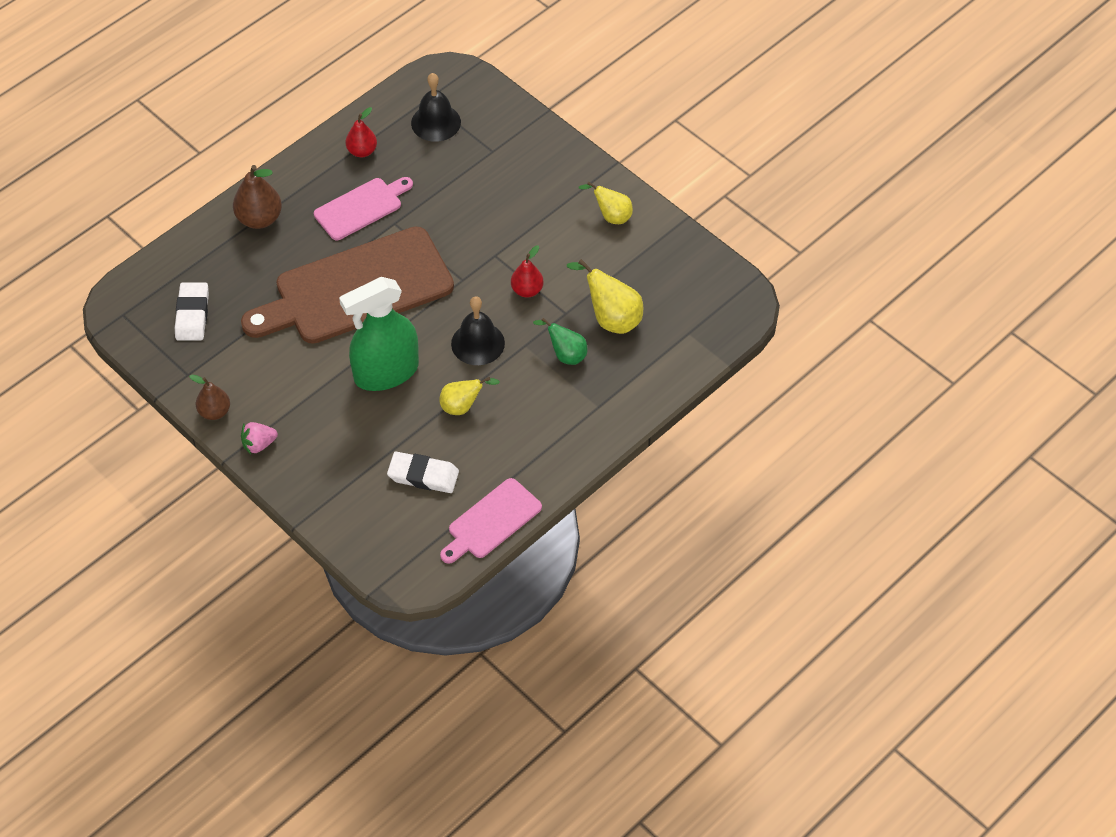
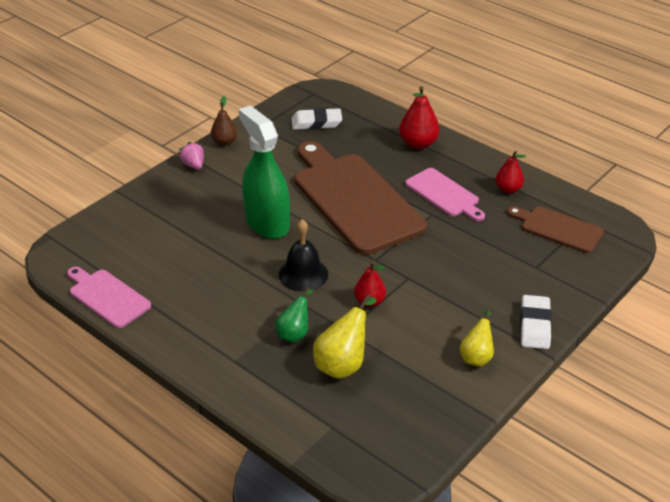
camera: 85 degrees right, 15 degrees down
(259, 219) = (418, 144): brown pear -> red pear
(423, 475) = (159, 253): white eraser -> white eraser (535, 325)
(436, 122) = (558, 229): black bell -> brown cutting board
(462, 406) = (232, 270): yellow pear -> none

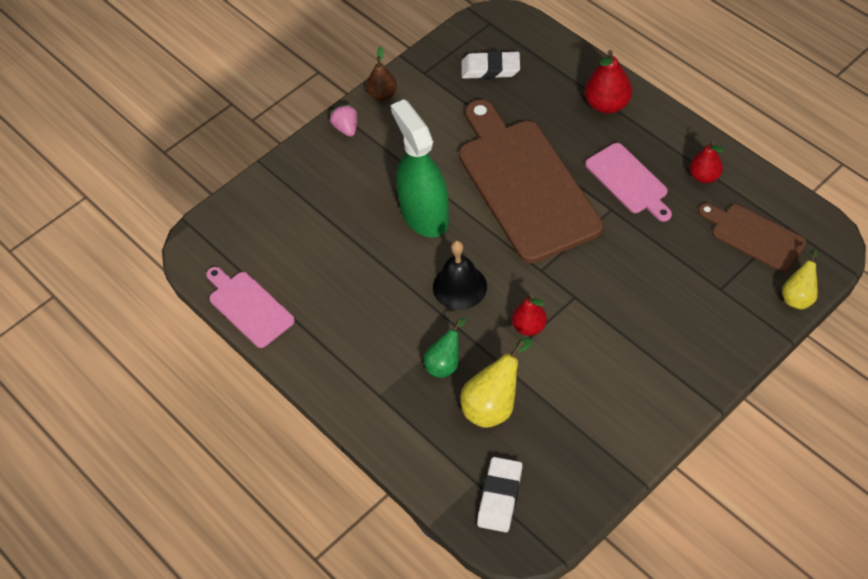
camera: 10 degrees right, 15 degrees up
(476, 356) = (637, 404): yellow pear -> yellow pear (798, 296)
(535, 325) = (707, 367): white eraser -> white eraser (500, 497)

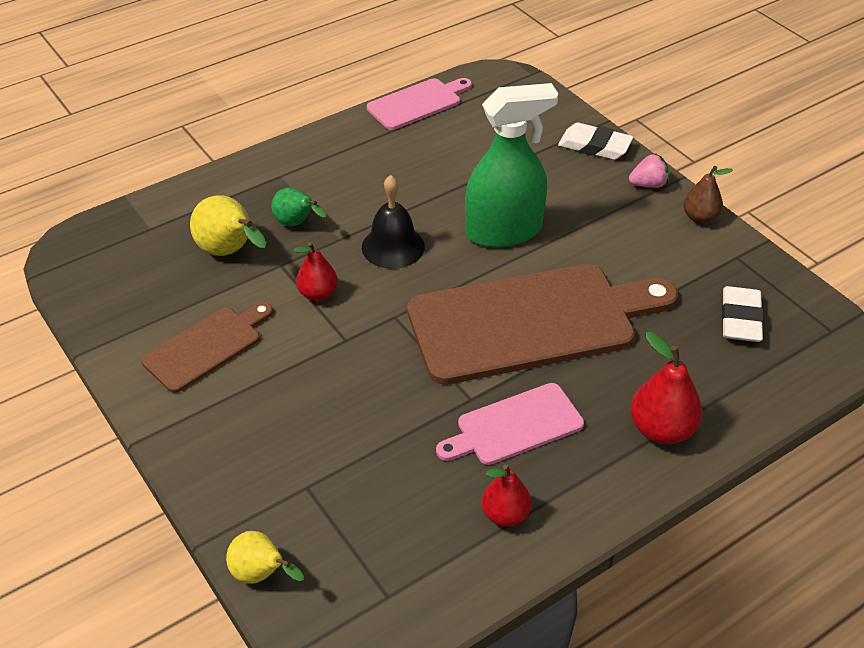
camera: 95 degrees right, 10 degrees down
(500, 497) = (124, 242): white eraser -> white eraser (594, 146)
(754, 236) = (381, 548): brown cutting board -> brown cutting board (206, 346)

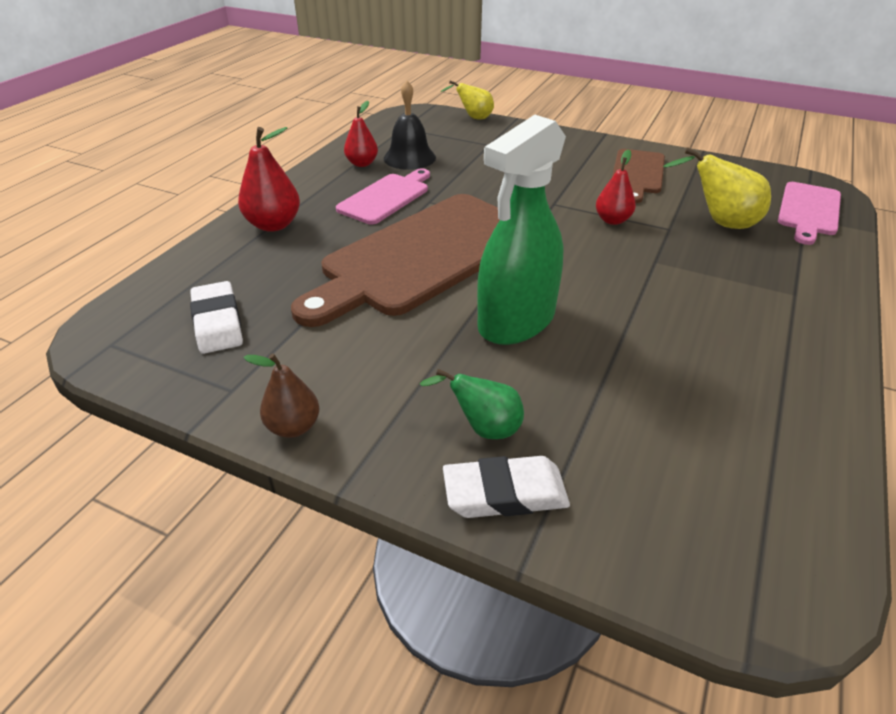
camera: 150 degrees right, 5 degrees down
(296, 224) = (707, 259): green pear -> green pear (483, 428)
(393, 246) = (602, 271): black bell -> black bell (409, 158)
(417, 103) = (818, 458): pink cutting board -> pink cutting board (809, 211)
(648, 184) = (387, 453): pink strawberry -> none

